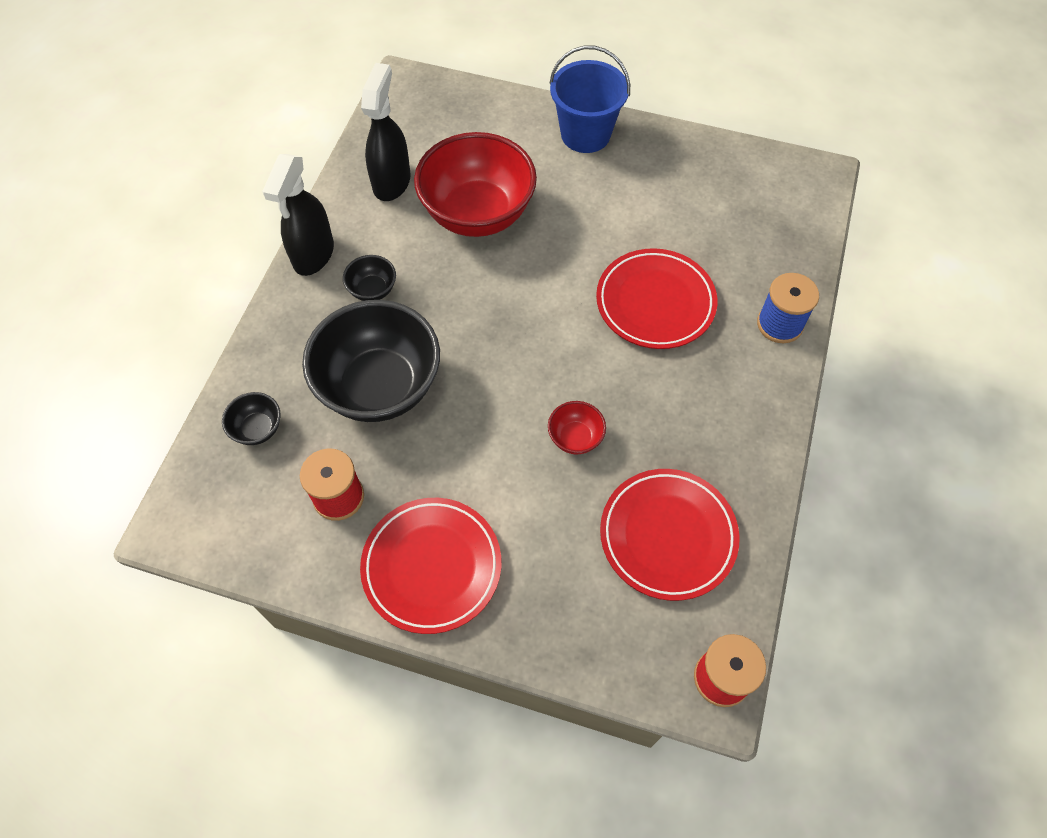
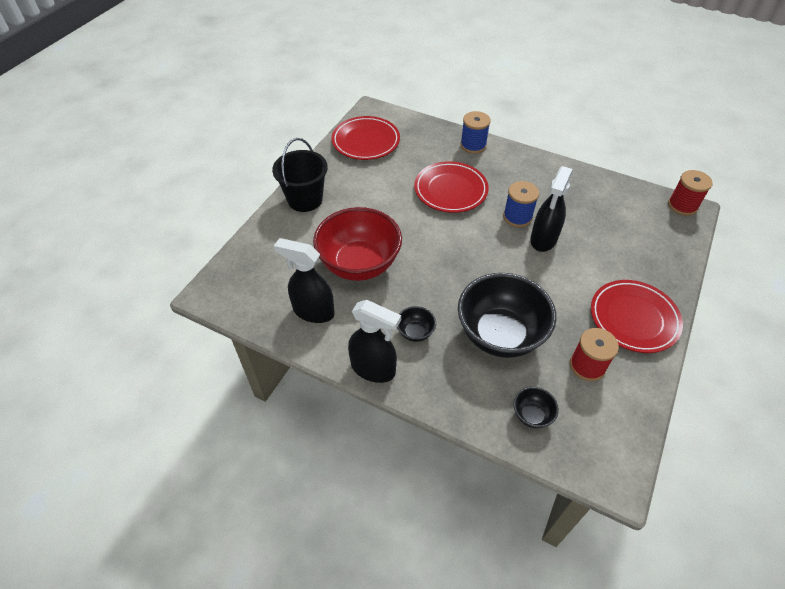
camera: 80 degrees left, 10 degrees down
(575, 438) = (543, 239): red bowl -> black spray bottle
(585, 134) = (305, 199): blue bucket -> black bucket
(618, 399) = (517, 217): none -> blue spool
(667, 536) = (605, 211): red plate -> red plate (366, 141)

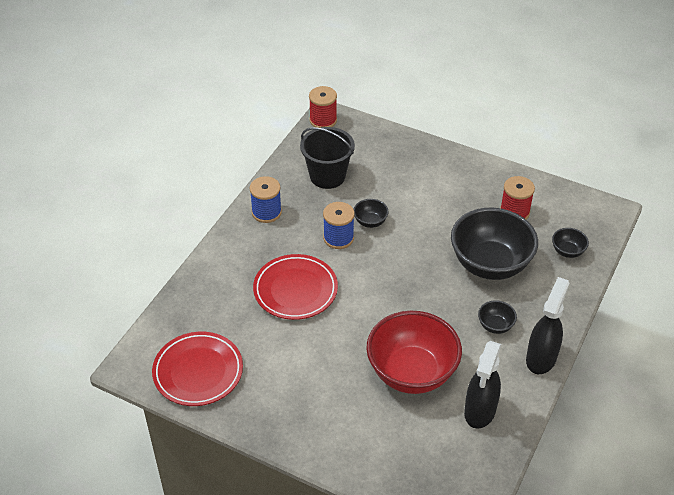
camera: 90 degrees left, 5 degrees down
(305, 199) = (308, 432): black bucket -> black bucket (327, 176)
(473, 145) = (217, 265): blue spool -> blue spool (266, 212)
(543, 239) = (370, 222): black spray bottle -> black bowl
(633, 318) = (462, 176): red plate -> none

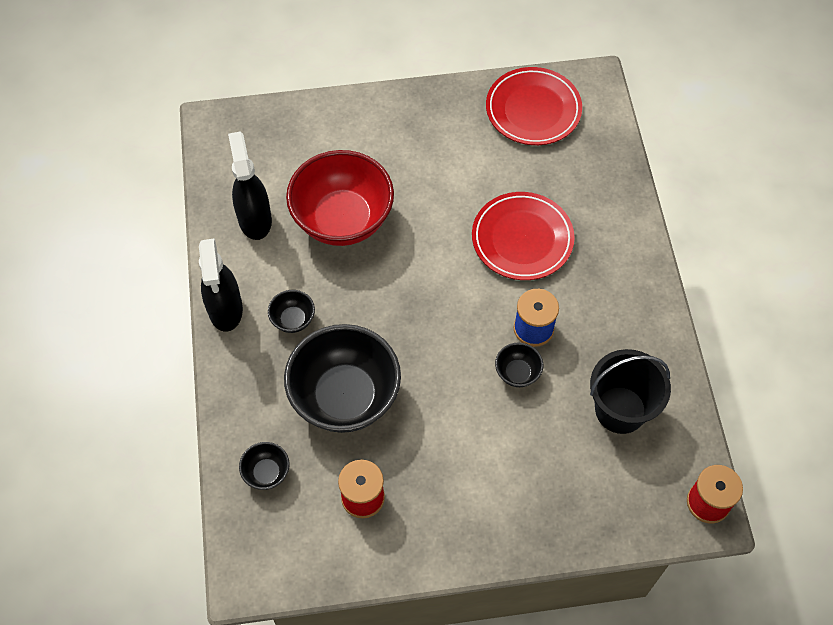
camera: 145 degrees right, 15 degrees up
(266, 212) = (638, 314): blue spool -> none

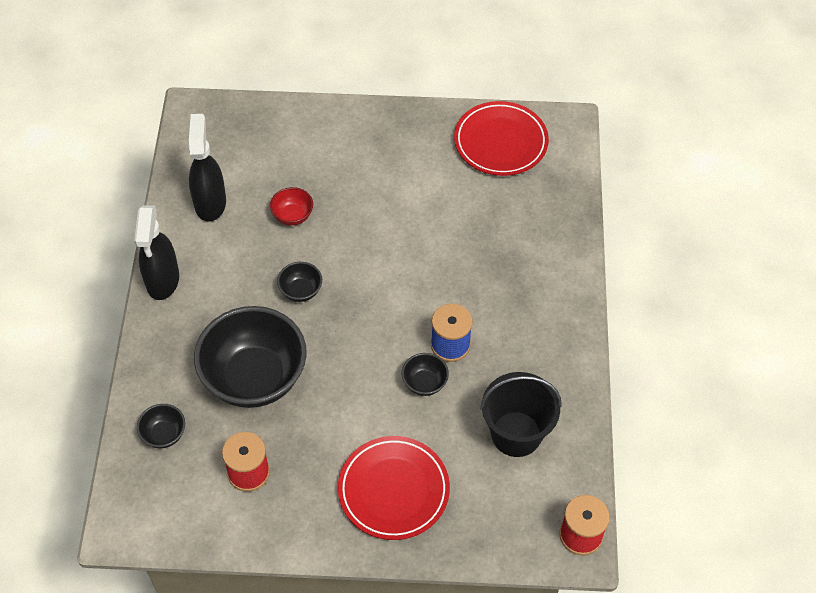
camera: 10 degrees right, 5 degrees down
(293, 320) = (223, 299): black bowl -> black bowl (301, 291)
(342, 220) = (292, 216): red bowl -> red bowl, size x0.43
(522, 239) = (460, 260): red plate -> red plate (393, 490)

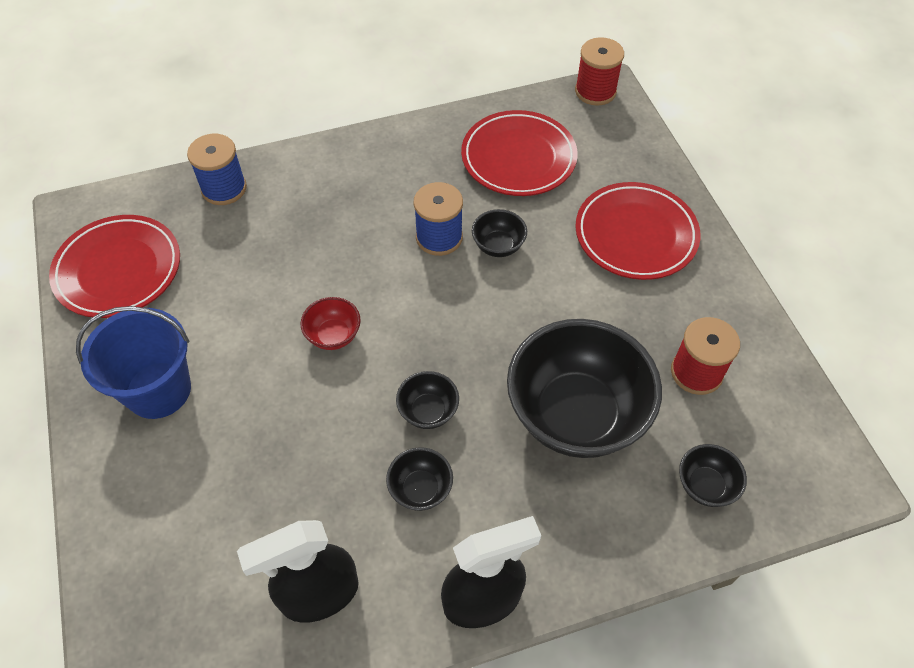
camera: 110 degrees left, 0 degrees up
(248, 270) = (420, 489): none -> black bowl
(292, 216) = (309, 468): red bowl -> red bowl (333, 335)
(388, 150) = (158, 390): none -> blue bucket
(516, 434) = (518, 158): black bucket -> red plate
(558, 216) = (224, 188): none -> blue spool

